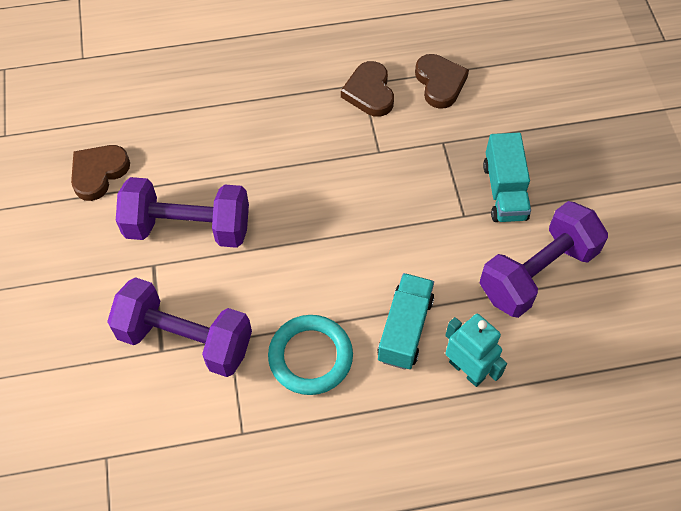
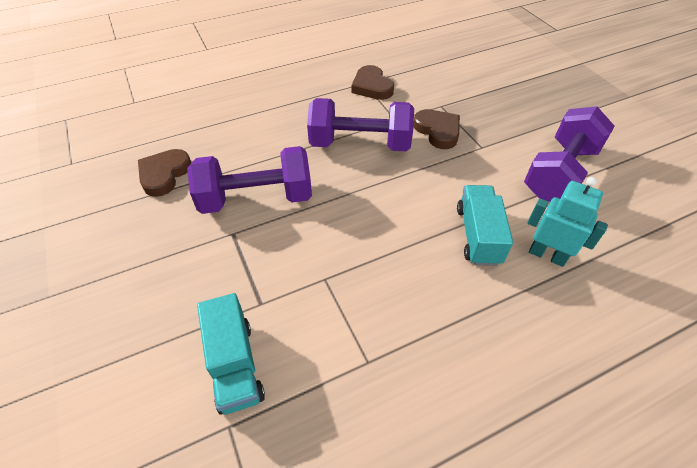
camera: 15 degrees left, 10 degrees down
(185, 339) = (282, 288): purple dumbbell -> purple dumbbell (360, 144)
(310, 357) = (406, 276): turquoise ring -> none
(440, 83) = (420, 73): brown heart -> brown heart (438, 131)
(504, 191) = (503, 126): turquoise truck -> turquoise truck (235, 365)

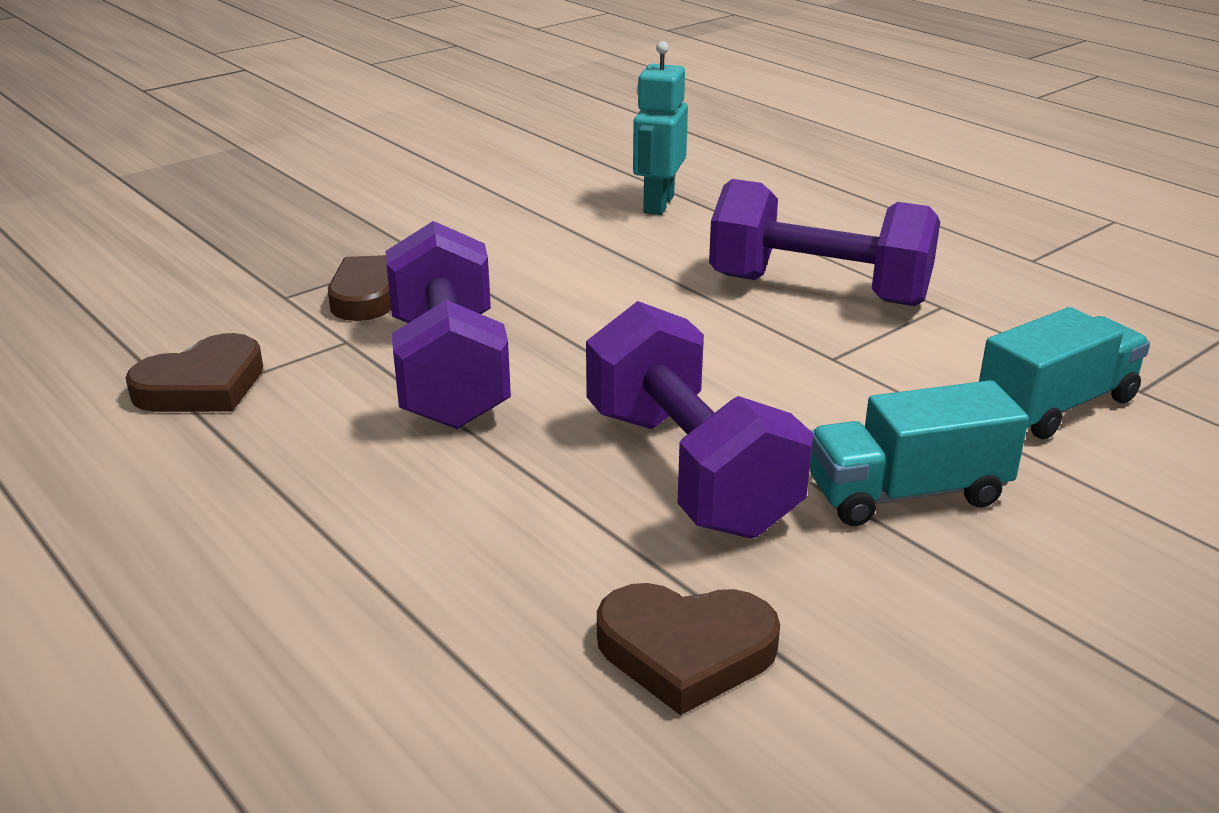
camera: 105 degrees left, 20 degrees down
(478, 235) = (650, 248): turquoise truck -> turquoise truck (907, 493)
(559, 173) = (471, 196): purple dumbbell -> purple dumbbell (818, 290)

